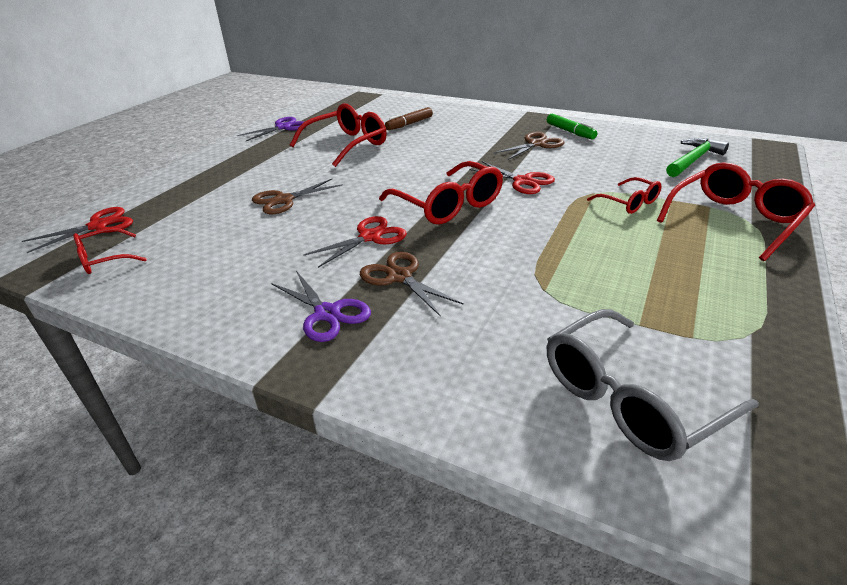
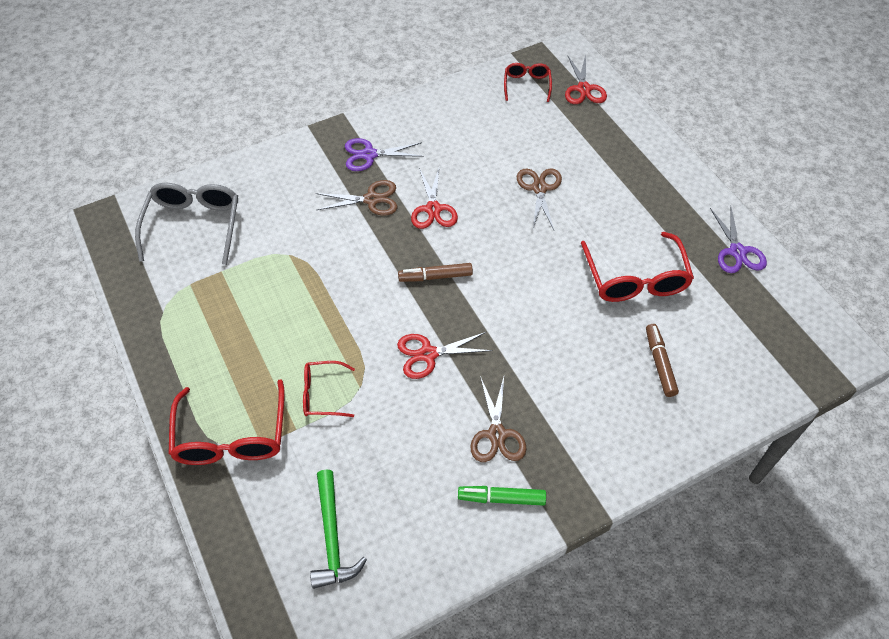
camera: 125 degrees right, 20 degrees up
(448, 205) = (435, 277): red glasses -> brown marker

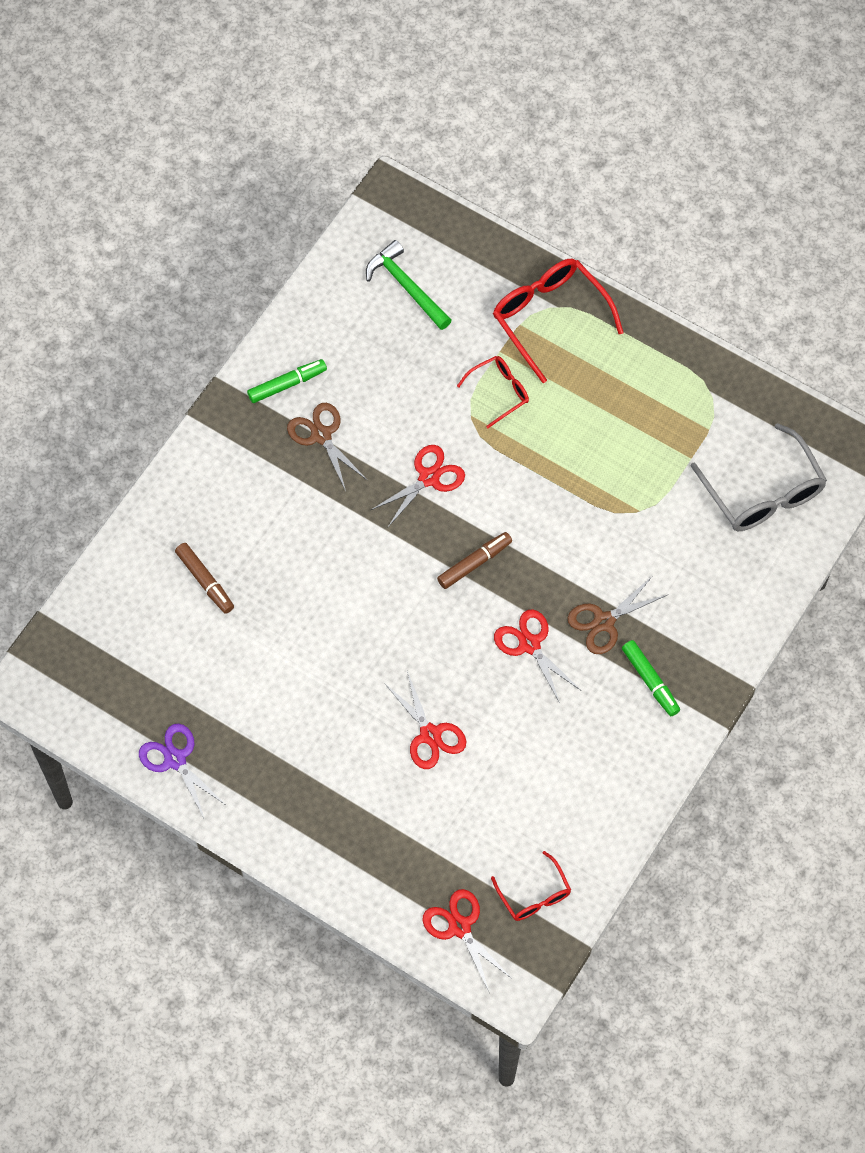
camera: 150 degrees right, 10 degrees up
(369, 155) = (650, 681): purple scissors -> green marker
(539, 188) = (430, 735): brown scissors -> red scissors
(635, 279) = (269, 667): red glasses -> none

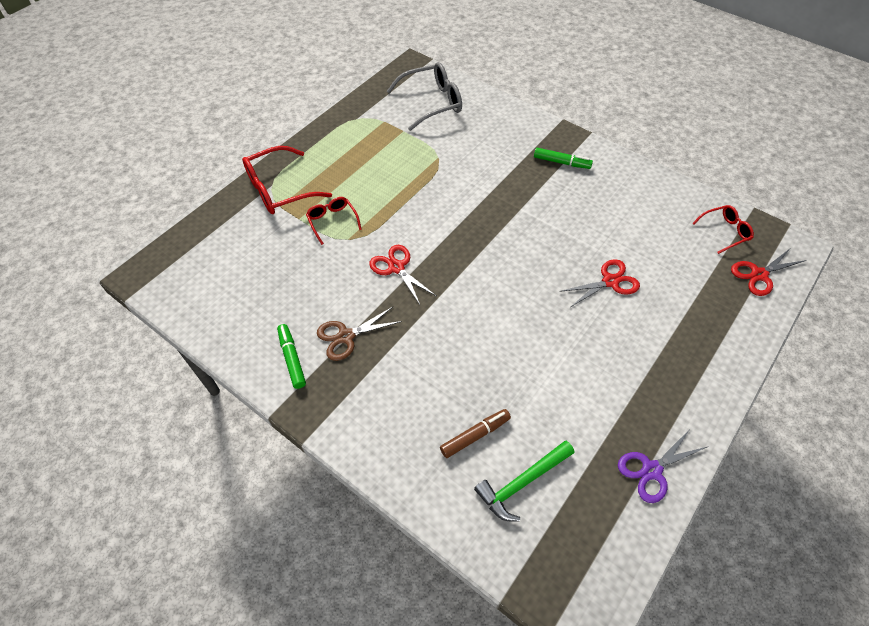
camera: 85 degrees left, 10 degrees down
(406, 286) = (225, 270): green hammer -> green hammer (522, 483)
(474, 563) = (470, 246): brown marker -> none
(529, 644) = (536, 220): red scissors -> none
(604, 622) = (519, 181): brown scissors -> none
(650, 681) = (561, 162): green marker -> green marker turned 45 degrees clockwise

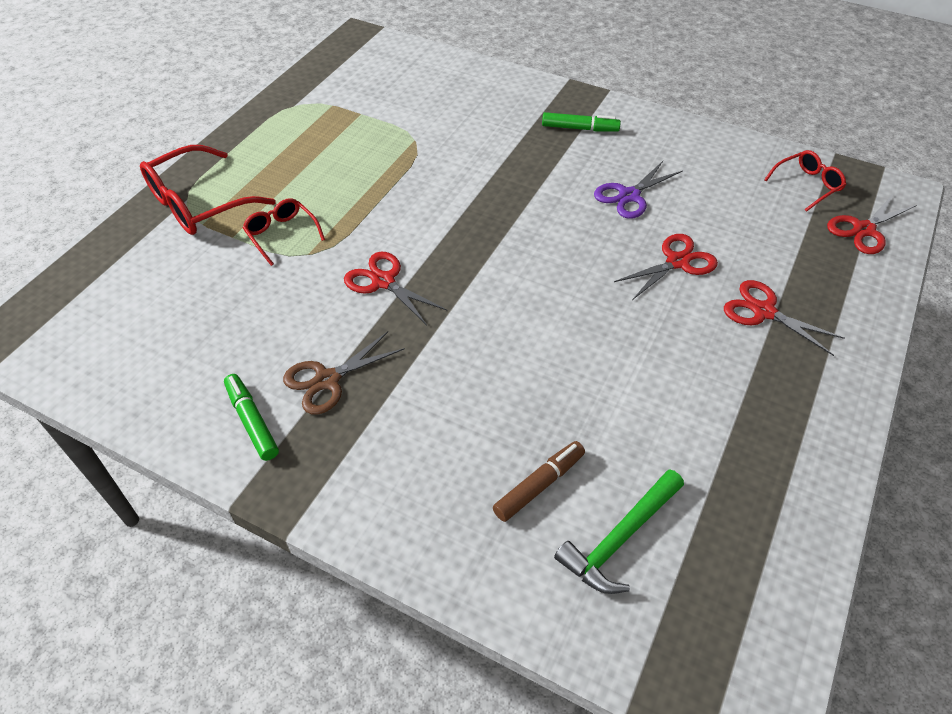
camera: 10 degrees left, 5 degrees down
(432, 102) = (394, 77): grey glasses -> none
(651, 470) = (793, 492): purple scissors -> purple scissors (629, 196)
(665, 330) = (763, 311): none -> red scissors

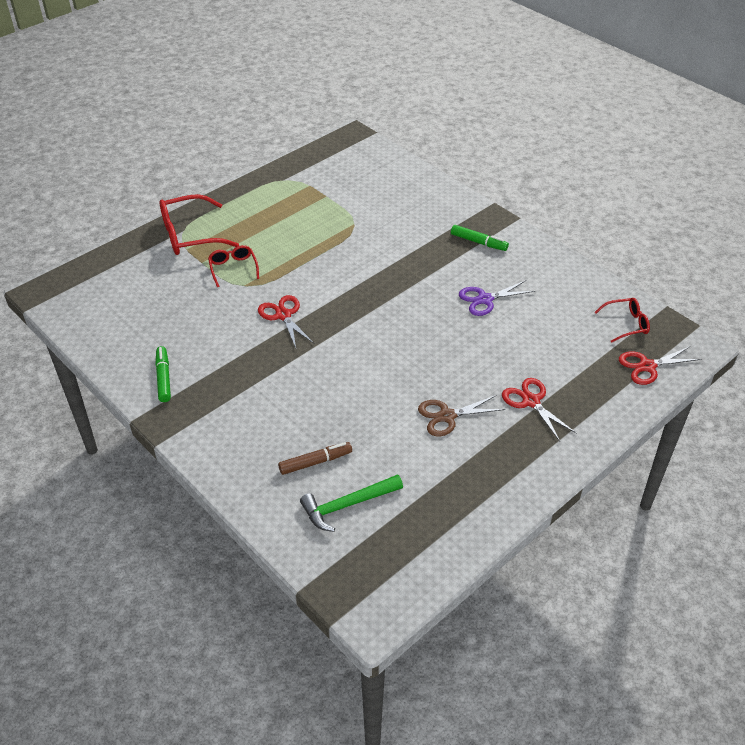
camera: 20 degrees right, 5 degrees down
(327, 380) = (218, 366): brown scissors -> brown scissors (447, 416)
(677, 262) = (491, 353): red scissors -> none

